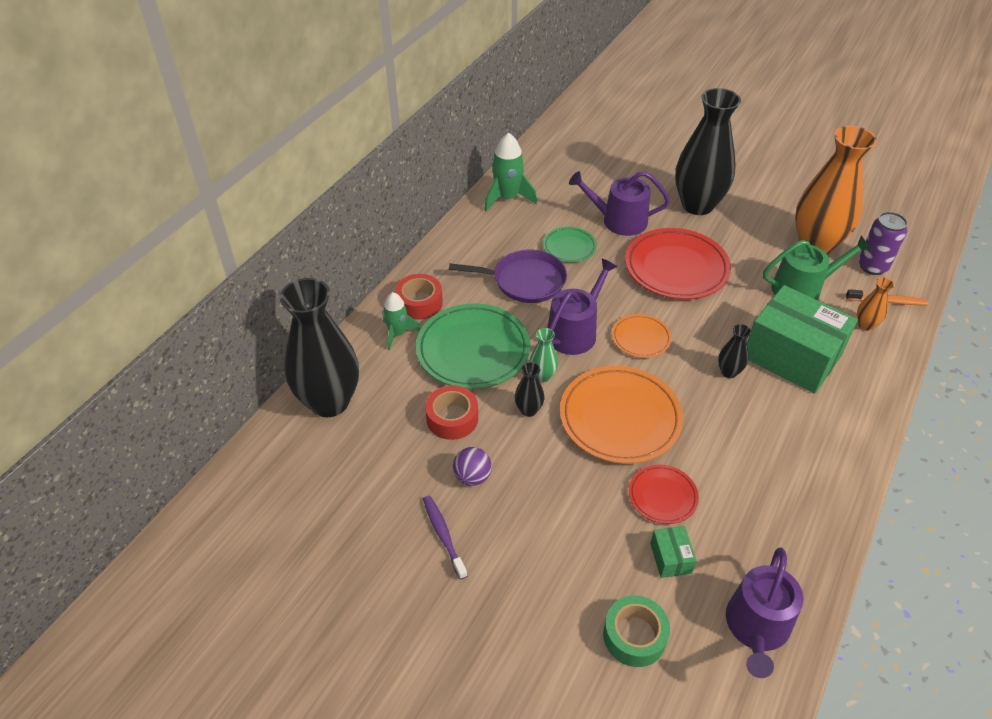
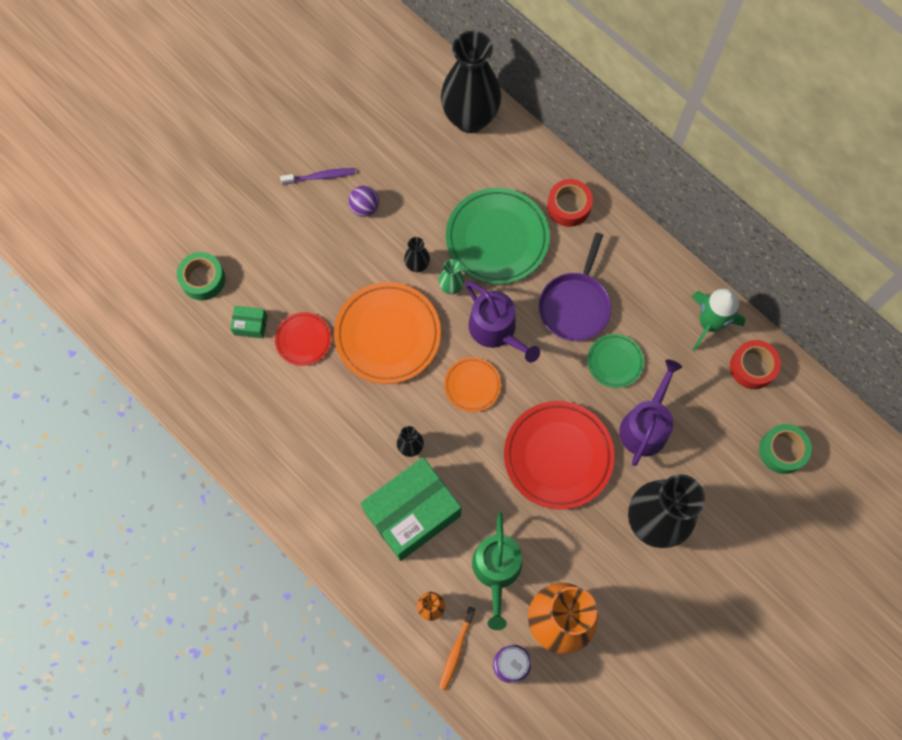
camera: 105 degrees right, 25 degrees up
(397, 333) = (534, 181): green rocket -> none
(452, 418) = (426, 205): red tape -> red tape (752, 367)
(600, 149) = (782, 451): none -> green tape
(756, 628) = (179, 361): purple watering can -> none

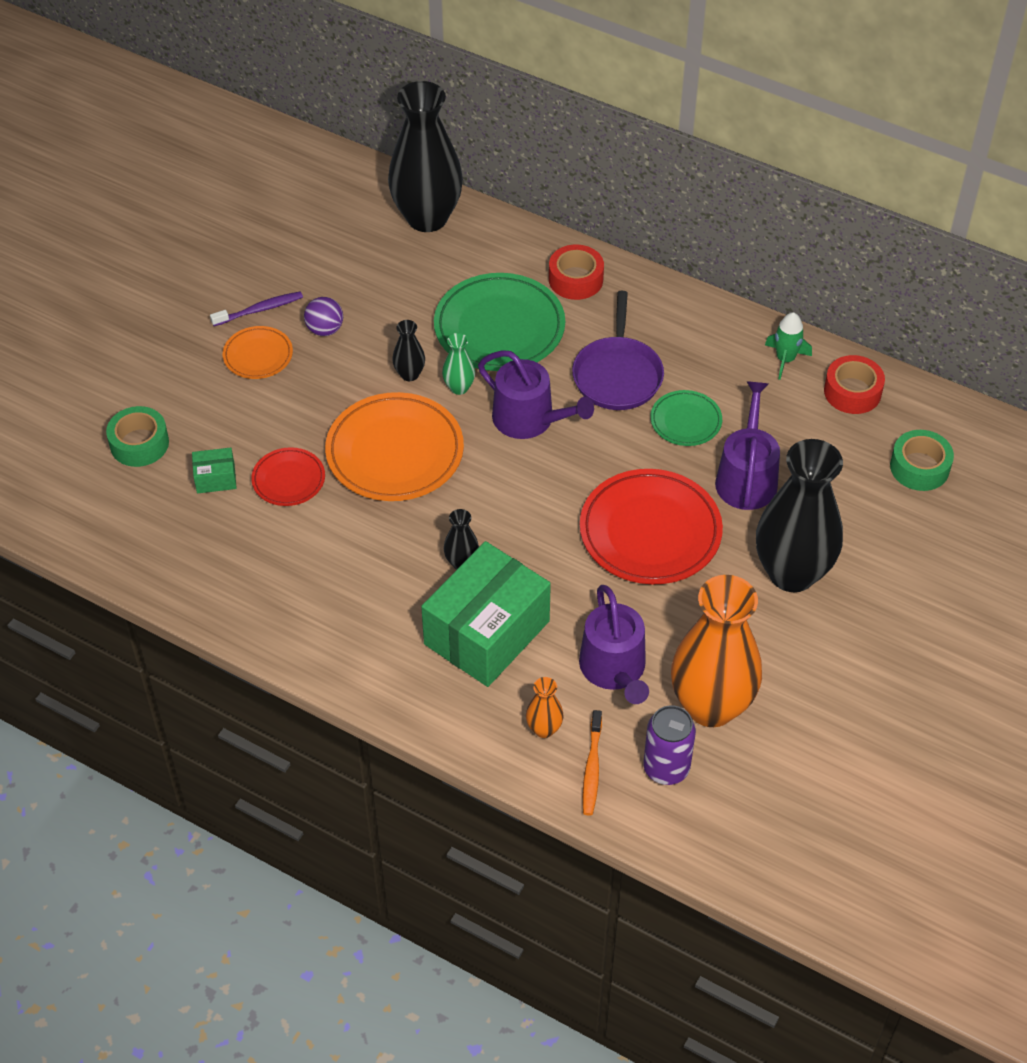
camera: 15 degrees left, 20 degrees down
(472, 385) = (518, 482): orange plate -> orange plate (258, 355)
(496, 570) = (614, 669): green watering can -> purple watering can
(709, 323) = (785, 359): green rocket -> green rocket, size x0.65

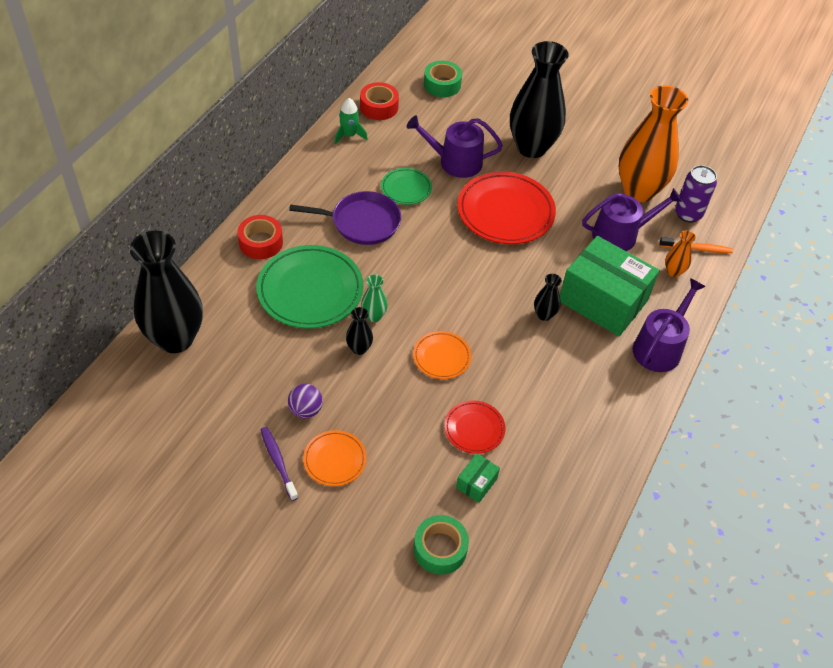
camera: 95 degrees left, 0 degrees up
(215, 478) = (476, 483): green box -> green box turned 45 degrees clockwise
(395, 452) = (442, 357): orange plate -> orange plate, size x0.53
(530, 420) = (406, 273): purple watering can -> purple watering can (660, 347)

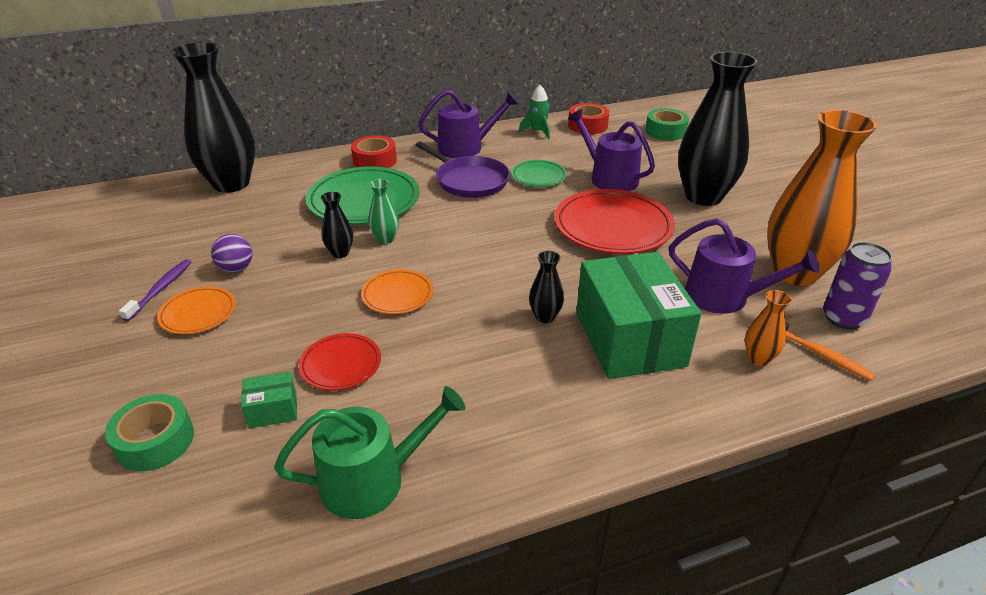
camera: 45 degrees right, 15 degrees down
(576, 479) = (373, 479): none -> green watering can
(660, 347) = (649, 418): purple watering can -> purple watering can (466, 147)

